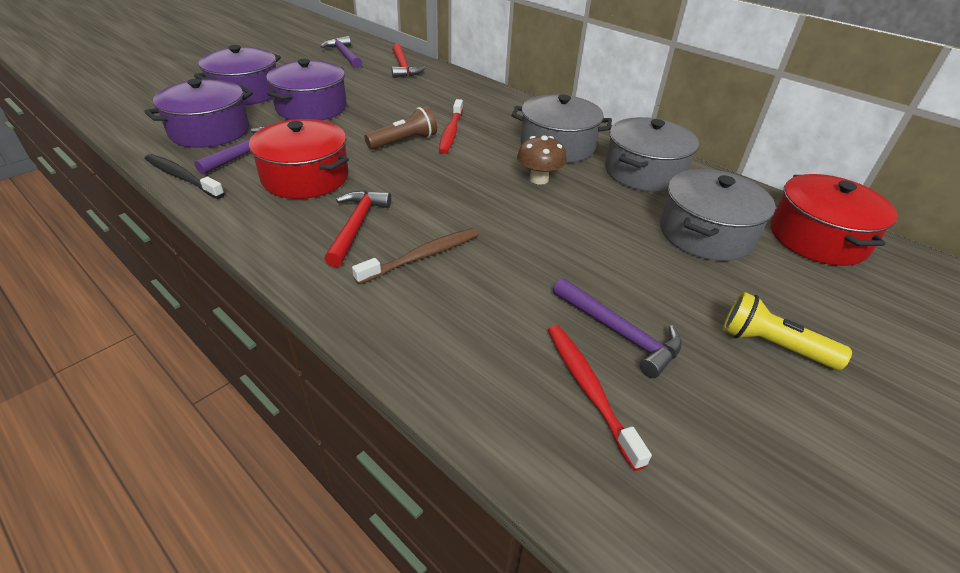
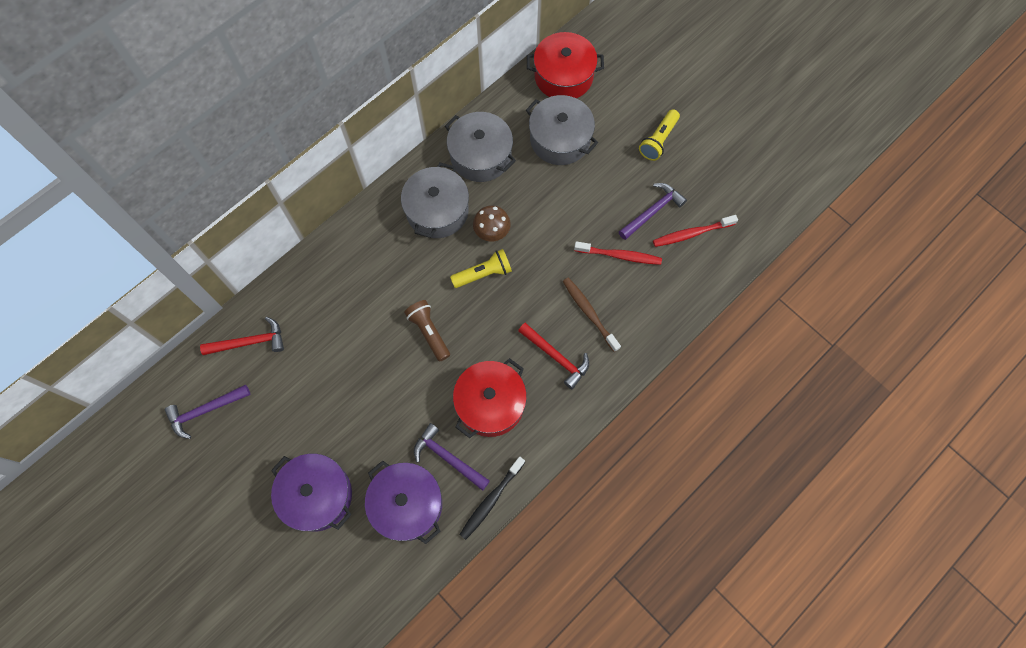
camera: 85 degrees left, 30 degrees up
(311, 108) = (357, 422): purple pot -> none
(357, 226) = (556, 357): red hammer -> red hammer turned 150 degrees counterclockwise
(451, 132) = (411, 293): red toothbrush -> red toothbrush (619, 255)
(479, 173) = (483, 273): none -> yellow flashlight

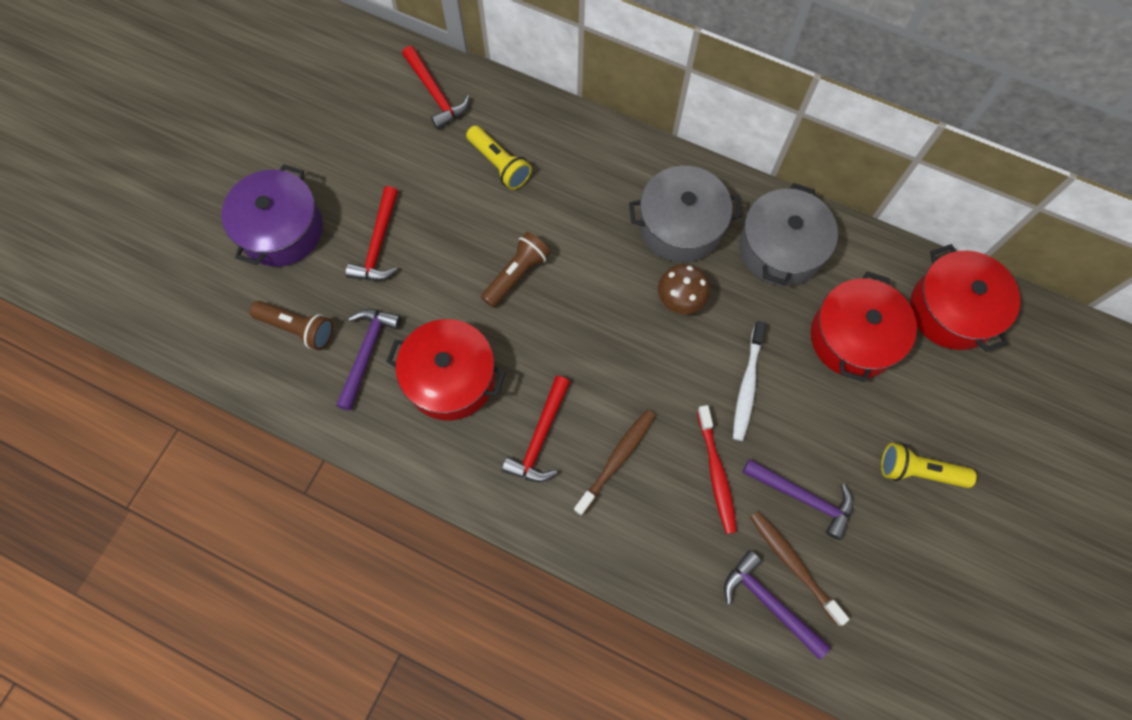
camera: 70 degrees right, 0 degrees up
(205, 410) = (343, 83): purple hammer -> purple hammer (769, 603)
(362, 424) = (378, 244): none -> red hammer
(407, 504) = (298, 328): purple pot -> brown flashlight
(483, 273) = (618, 309): yellow flashlight -> yellow flashlight (499, 164)
(491, 500) = (329, 421): black toothbrush -> none
(560, 139) = (853, 338): grey pot -> red pot
(568, 214) = (747, 385): none -> white toothbrush
(692, 234) = (793, 564): red toothbrush -> brown toothbrush

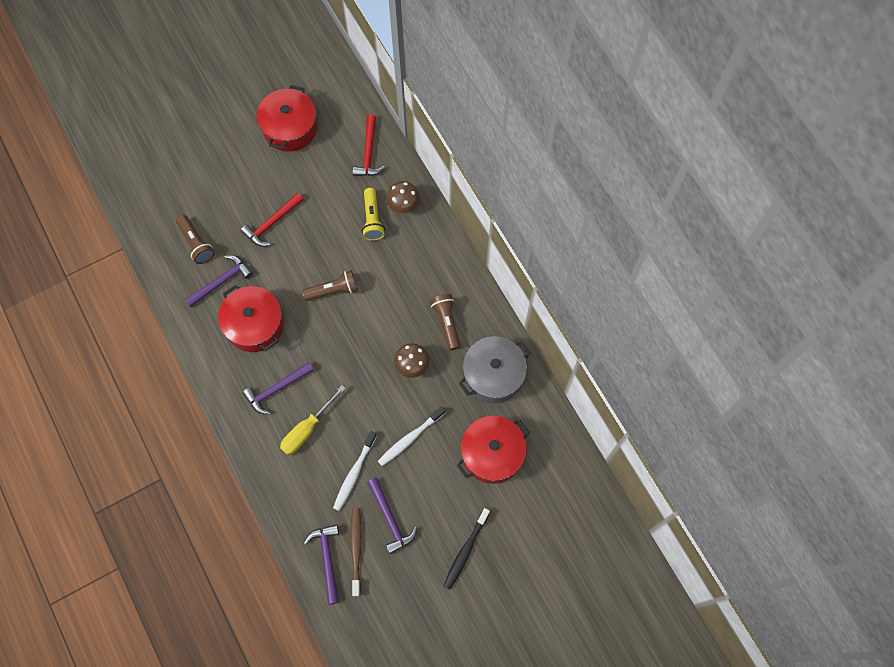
camera: 35 degrees right, 0 degrees up
(281, 229) = (227, 181): purple pot -> none
(523, 126) = (403, 205): none -> brown mushroom
(540, 437) = (276, 389): red hammer -> purple hammer
(616, 460) = (307, 429): brown toothbrush -> yellow screwdriver
(680, 225) = (446, 323): grey pot -> brown flashlight
(716, 473) = (354, 473): red toothbrush -> white toothbrush
(918, 471) = (465, 551): yellow flashlight -> black toothbrush
(952, 310) = (564, 478): red pot -> red pot (290, 128)

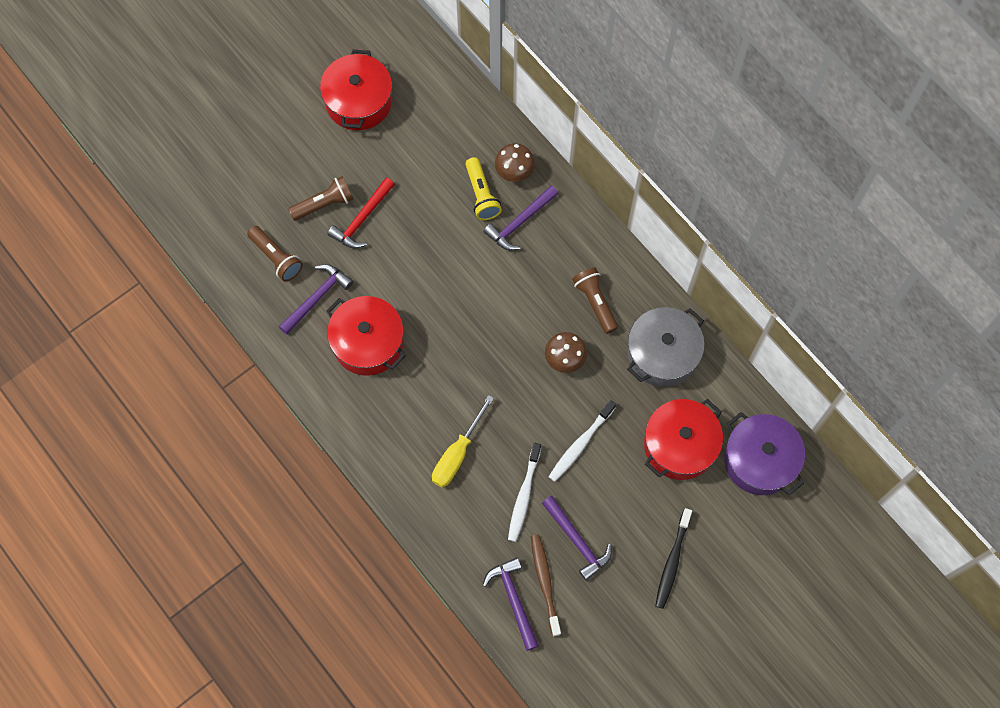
camera: 10 degrees left, 0 degrees up
(276, 389) = (411, 413): purple hammer -> purple hammer (520, 222)
(333, 290) = (452, 286): brown flashlight -> brown flashlight (324, 204)
(368, 153) = (460, 116): red hammer -> none
(556, 478) = (760, 460): none -> purple pot

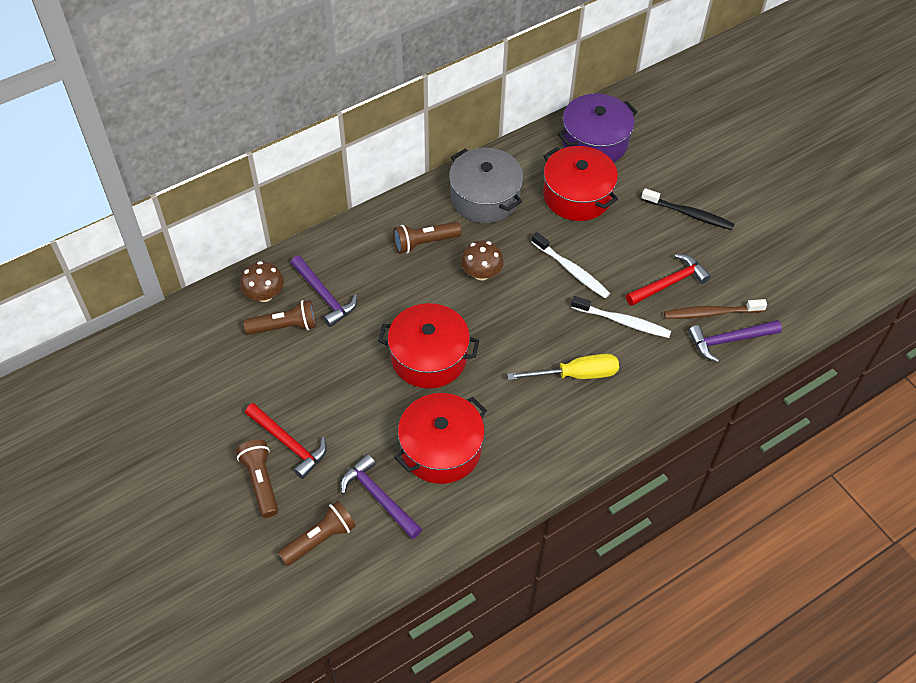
camera: 85 degrees left, 15 degrees down
(359, 101) = (136, 436): red pot -> red pot (429, 357)
(457, 454) = (576, 374): yellow screwdriver -> yellow screwdriver turned 45 degrees counterclockwise
(481, 195) = (284, 326): yellow flashlight -> brown flashlight
(577, 541) = (669, 283): purple hammer -> red hammer

